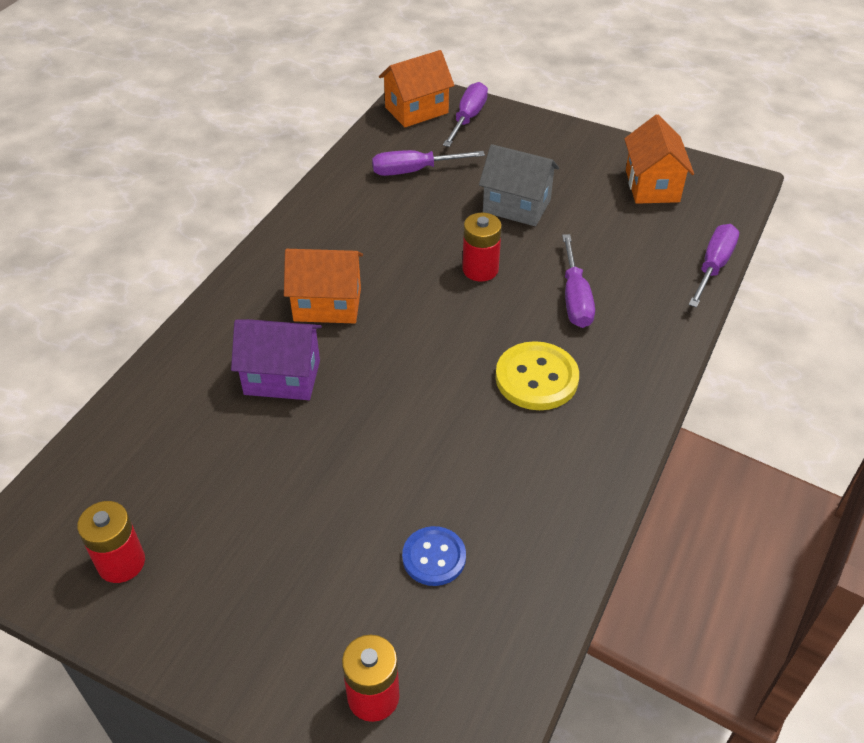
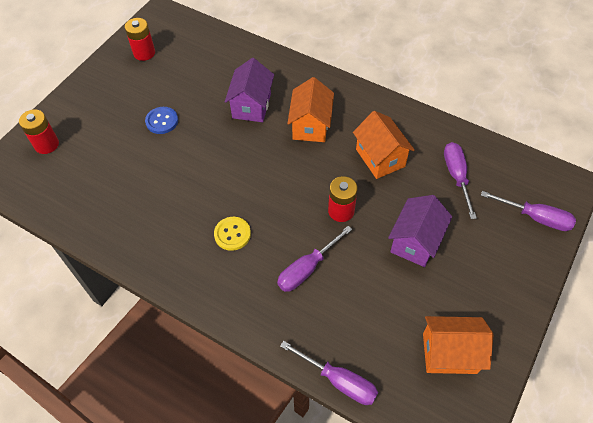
camera: 95 degrees right, 10 degrees up
(416, 110) = (541, 181): orange house -> orange house (380, 158)
(434, 557) = (113, 171): blue button -> blue button (162, 121)
(516, 206) = (415, 242): grey house -> purple house
(536, 378) = (232, 234): yellow button -> yellow button, size x0.66
(575, 298) = (307, 268): purple screwdriver -> purple screwdriver turned 45 degrees counterclockwise

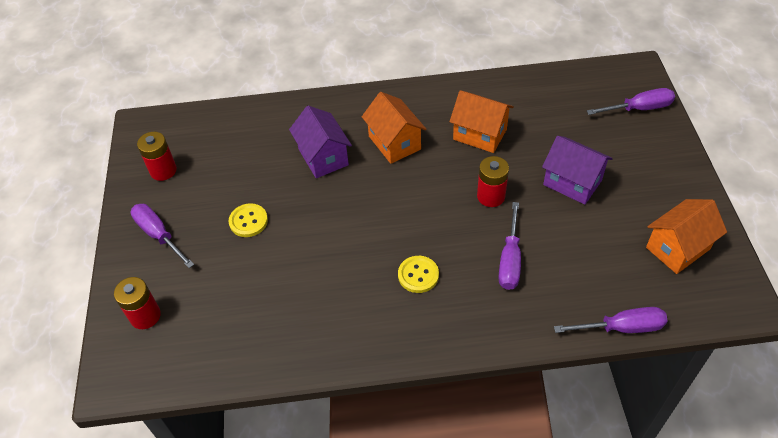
camera: 35 degrees left, 5 degrees down
(162, 121) = (248, 221): blue button -> yellow button
(415, 242) = (572, 182): purple house -> purple house turned 45 degrees counterclockwise
(456, 177) = (553, 113): purple screwdriver -> purple screwdriver (159, 235)

